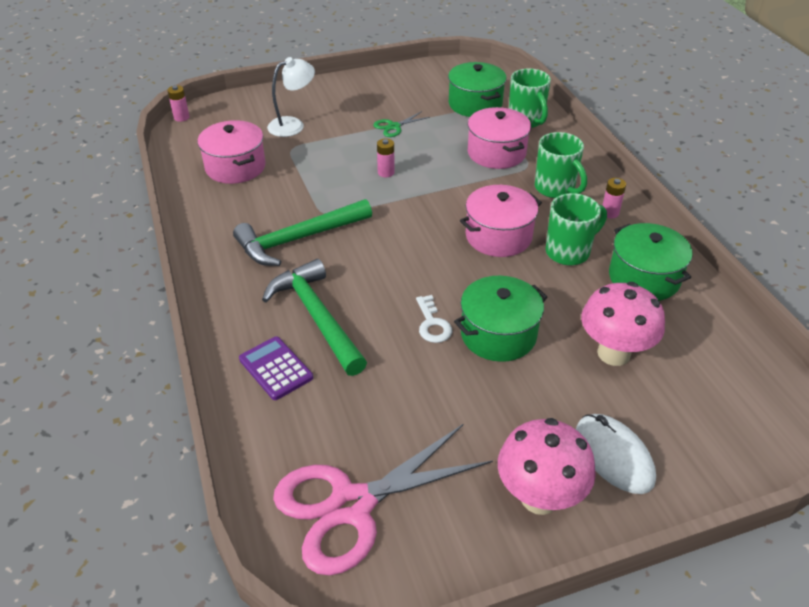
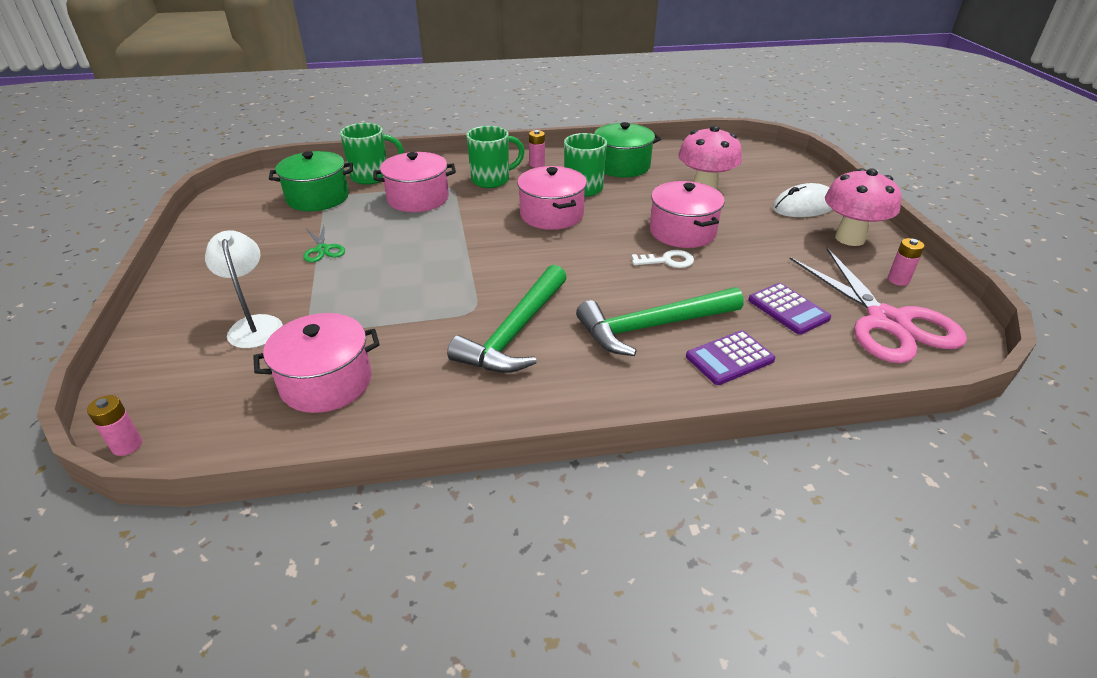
camera: 80 degrees left, 5 degrees down
(298, 239) = (515, 332): green hammer -> green hammer turned 45 degrees clockwise
(361, 417) = (788, 309): none -> purple calculator
(386, 172) = (414, 263): pink battery -> pink battery (898, 280)
(498, 334) = (682, 232): green pot -> pink pot

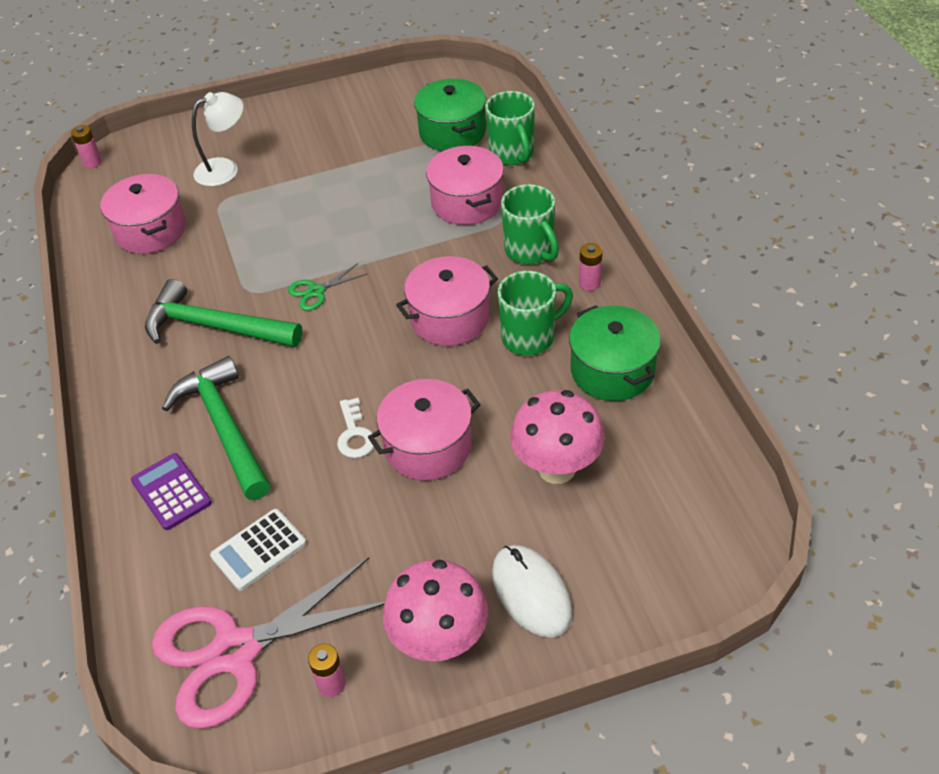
camera: 85 degrees right, 10 degrees up
(323, 249) = (347, 168): green scissors -> green scissors (316, 291)
(788, 309) = (259, 550): purple calculator -> white calculator

